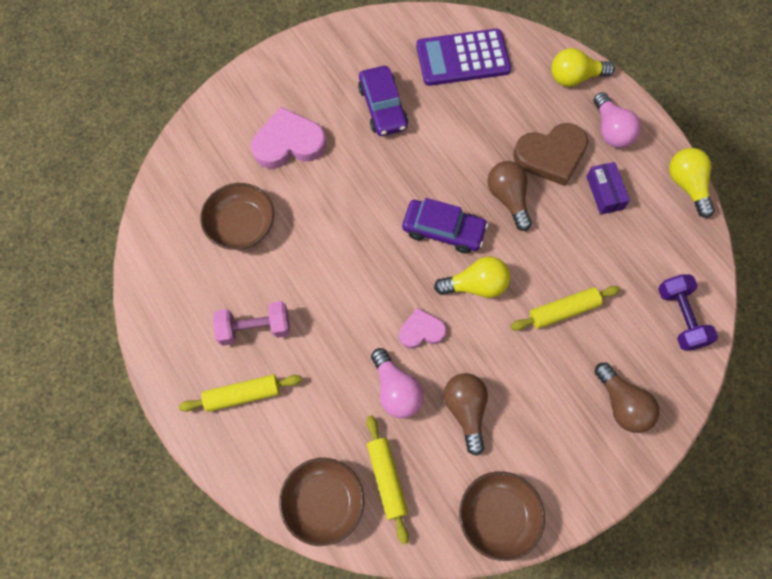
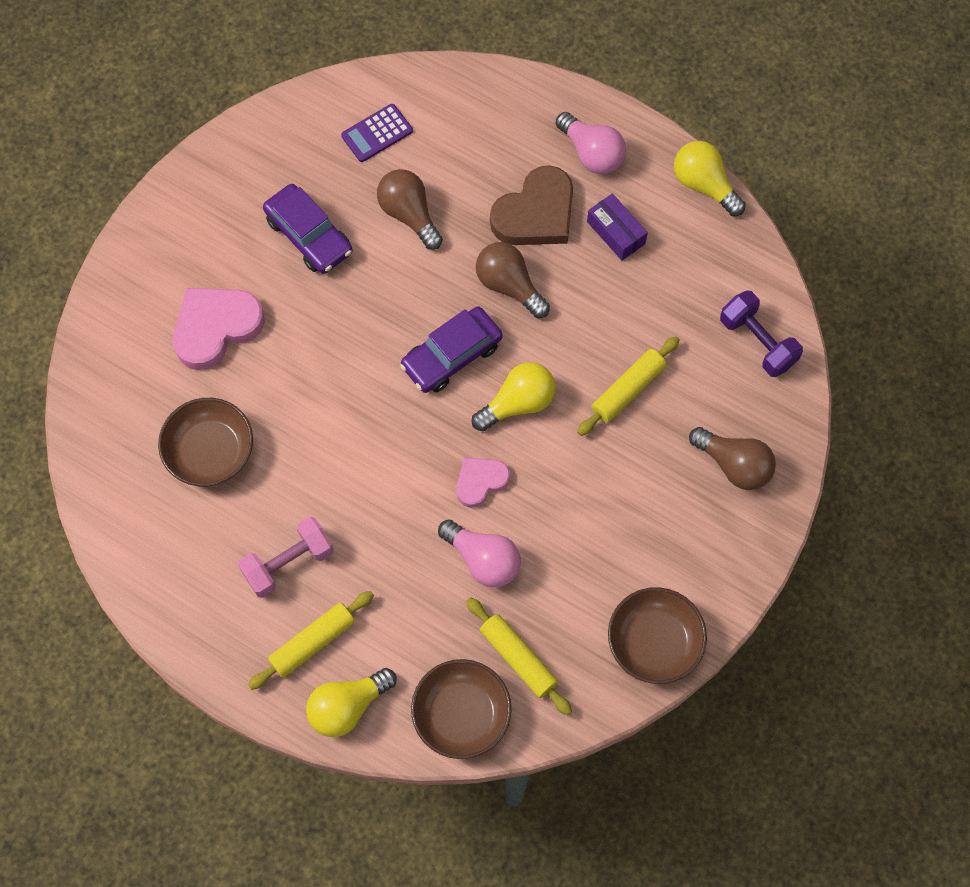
camera: 25 degrees left, 0 degrees up
(443, 230) = (452, 355): purple car -> purple car turned 150 degrees clockwise
(462, 58) = (377, 133): purple calculator -> purple calculator, size x0.55
(466, 410) = (570, 547): brown light bulb -> brown light bulb (409, 214)
(575, 77) = (522, 104): yellow light bulb -> yellow light bulb (348, 706)

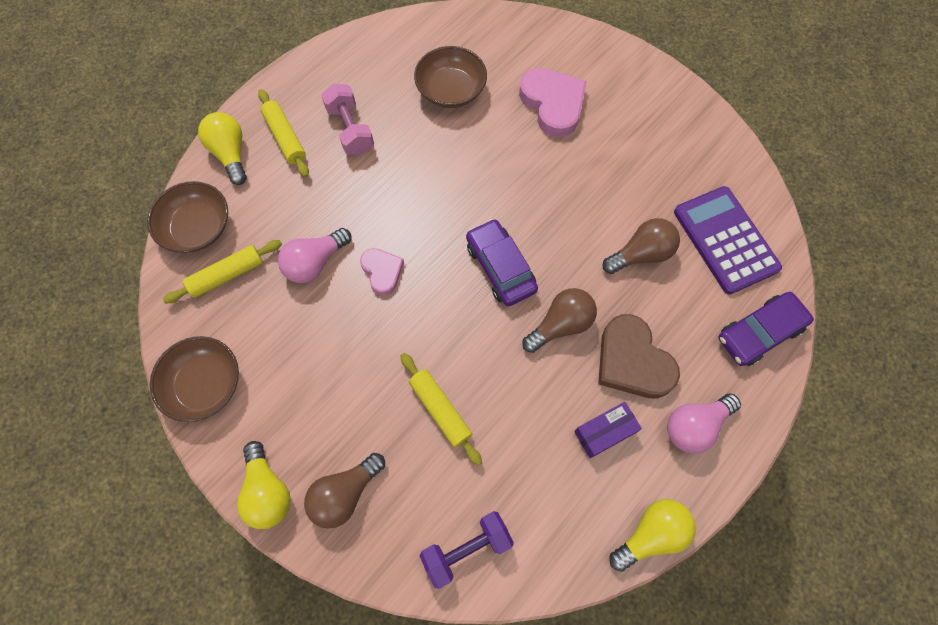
camera: 100 degrees right, 0 degrees up
(309, 235) = (628, 176): purple car -> purple car (759, 332)
(377, 133) = (725, 240): purple calculator -> purple calculator, size x1.83
(518, 403) = (446, 313): yellow light bulb -> yellow light bulb (268, 491)

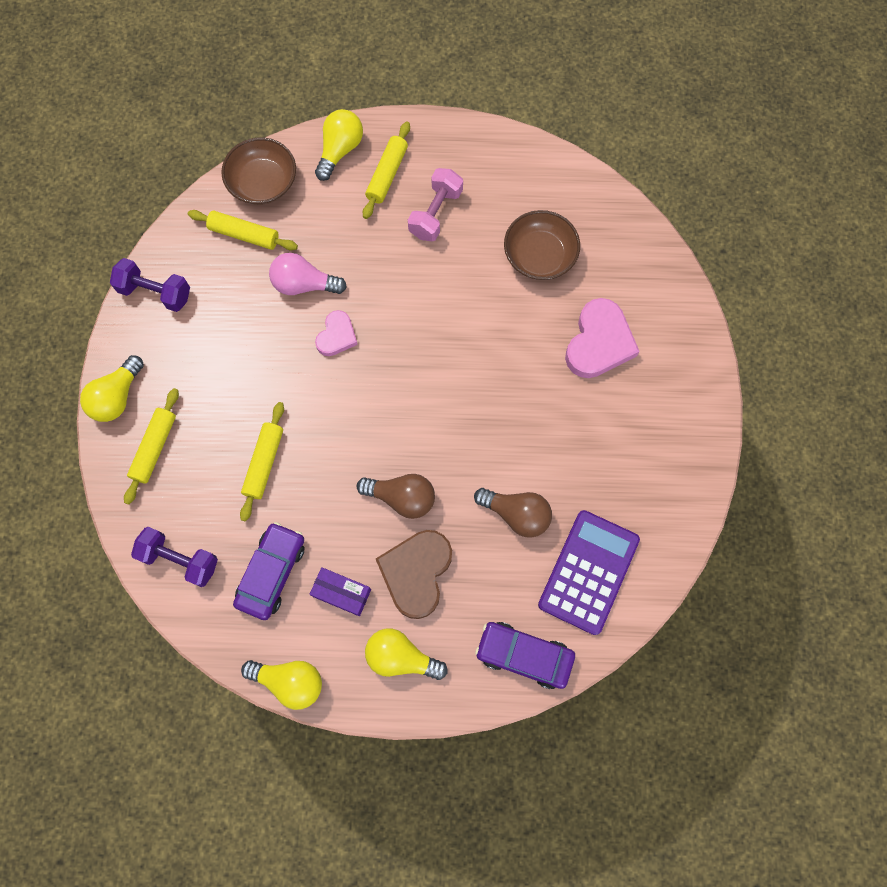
camera: 50 degrees right, 5 degrees up
(205, 384) = (155, 292): brown bowl -> purple dumbbell
(345, 493) = (155, 448): brown light bulb -> yellow rolling pin
(500, 267) = (413, 417): purple car -> purple car (271, 573)
(695, 426) = (401, 657): pink light bulb -> yellow light bulb

